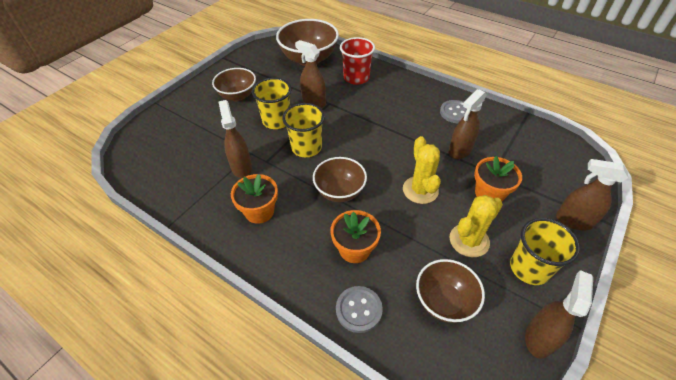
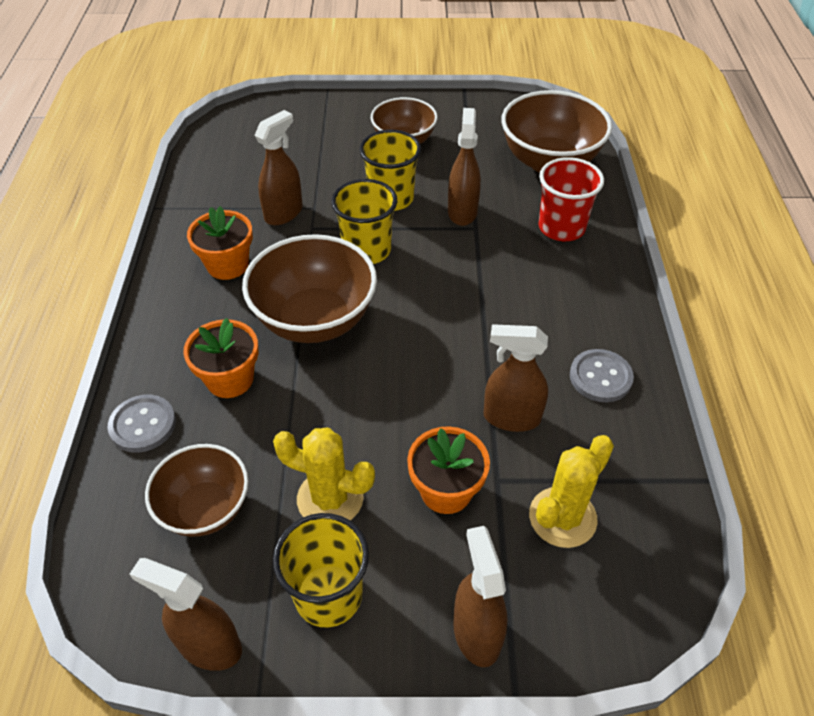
camera: 55 degrees right, 0 degrees up
(339, 191) = (315, 320): brown bowl -> brown bowl, size x1.57
(420, 190) = (385, 403): yellow cactus -> yellow cactus (562, 517)
(539, 337) = (209, 646): brown spray bottle -> brown spray bottle turned 150 degrees counterclockwise

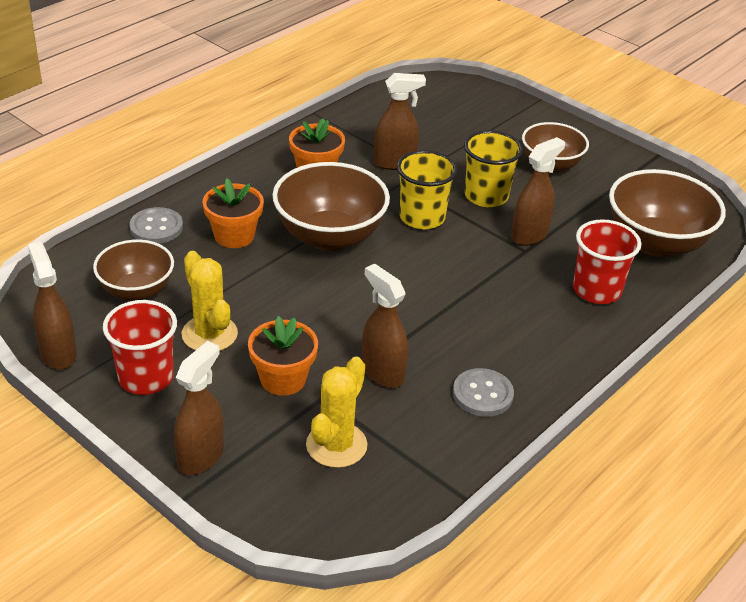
camera: 40 degrees right, 10 degrees down
(328, 595) = (146, 378): yellow cup -> red cup
(562, 517) = (336, 445): yellow cactus -> yellow cactus turned 60 degrees counterclockwise

